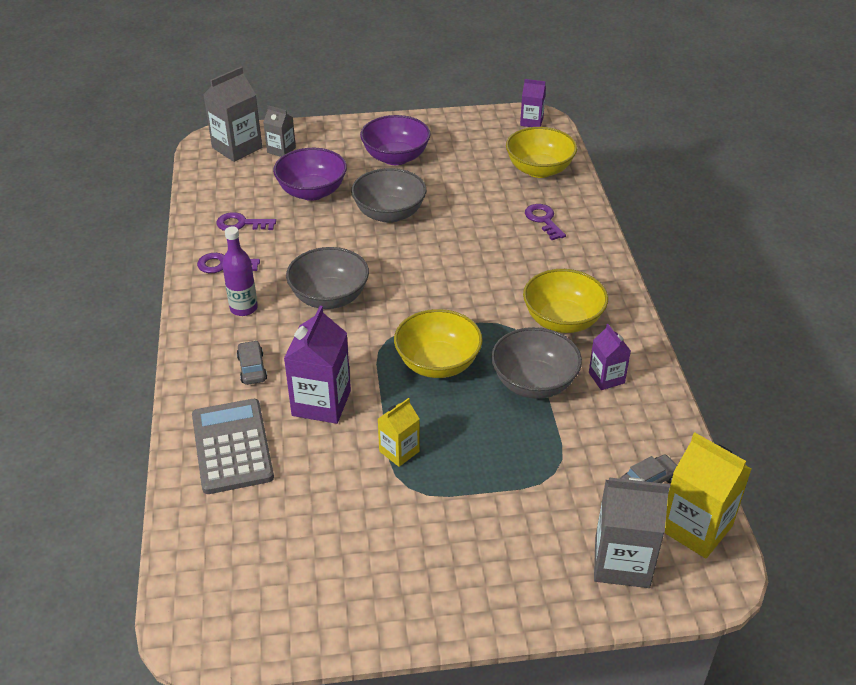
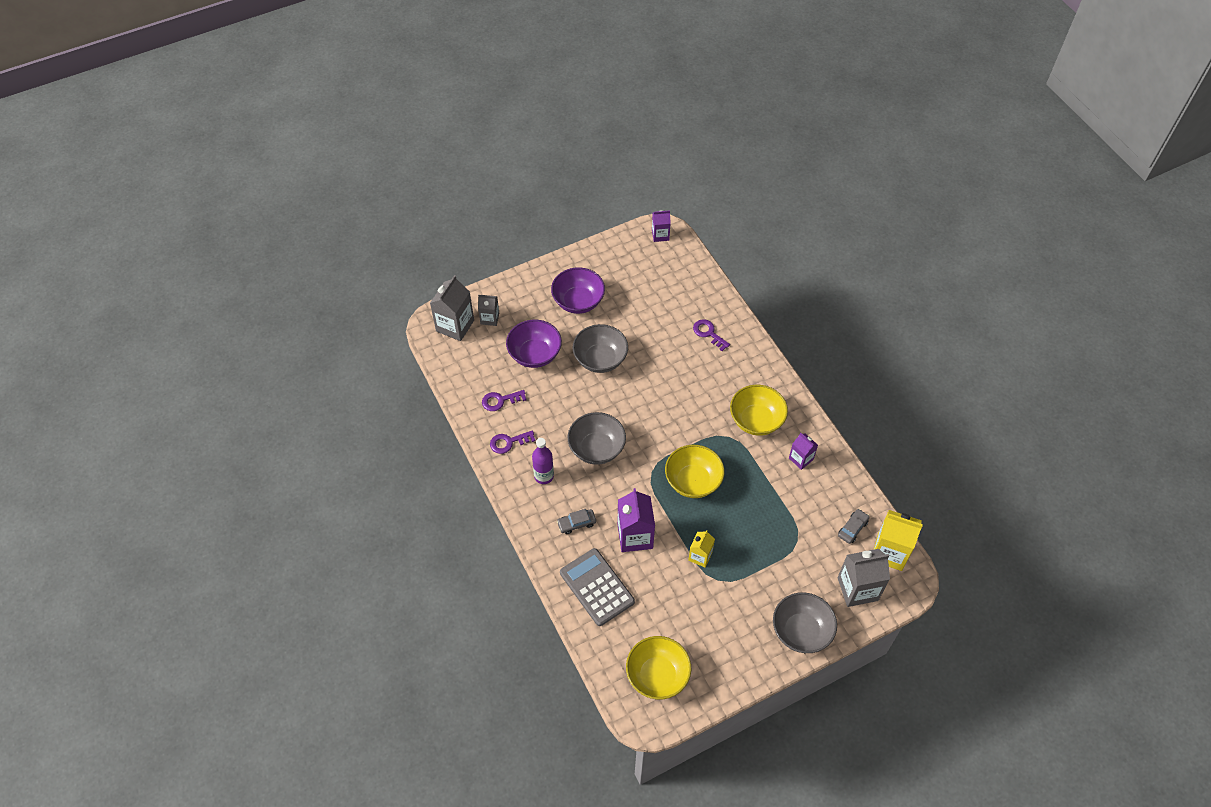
camera: 20 degrees left, 15 degrees up
(252, 368) = (576, 523): grey car -> grey car turned 75 degrees counterclockwise
(534, 383) = (758, 477): grey bowl -> grey bowl (801, 631)
(539, 170) = (686, 284): yellow bowl -> yellow bowl (657, 675)

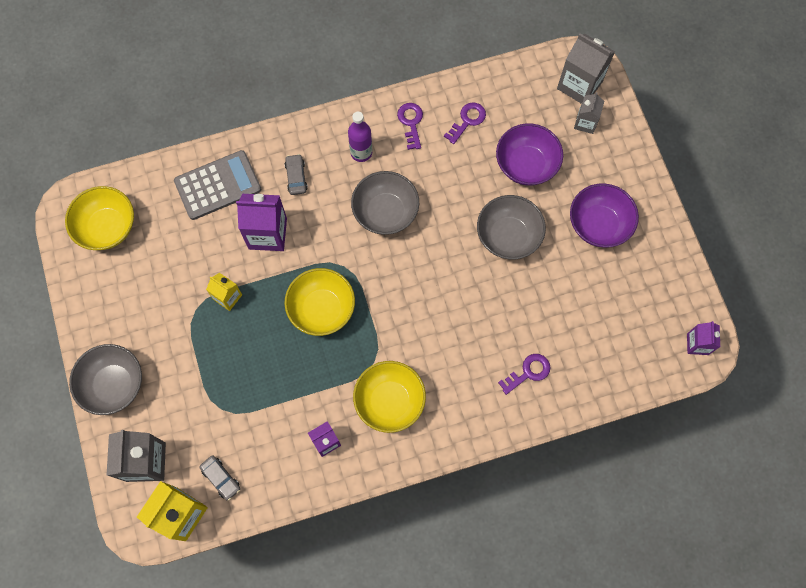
camera: 100 degrees right, 15 degrees up
(500, 401) = (467, 120): purple key -> purple key turned 45 degrees clockwise

